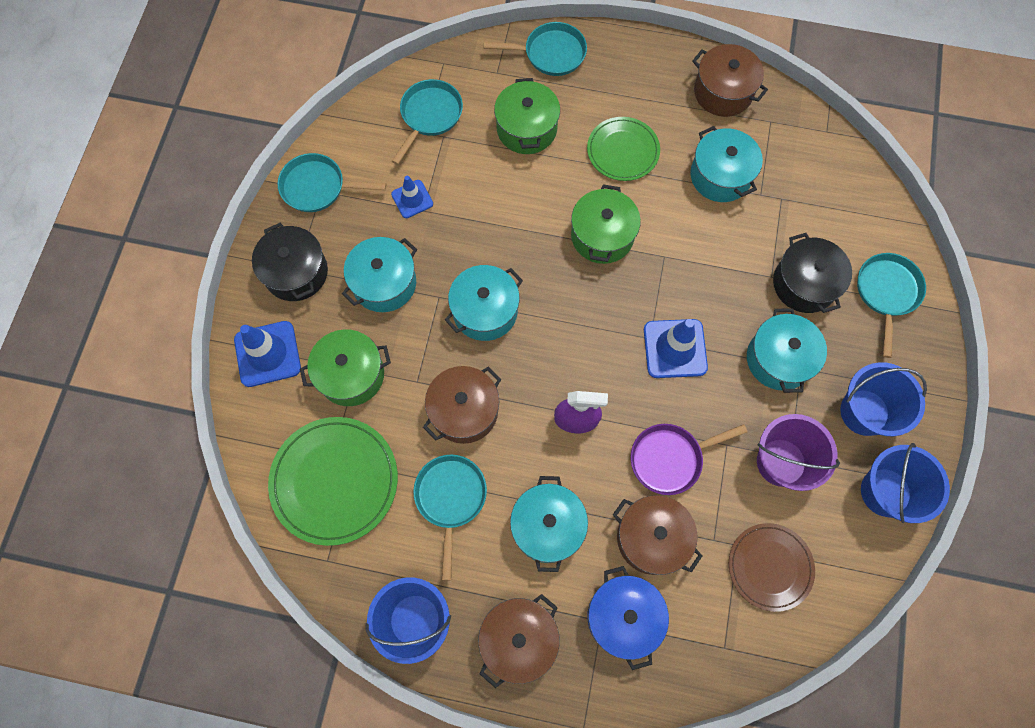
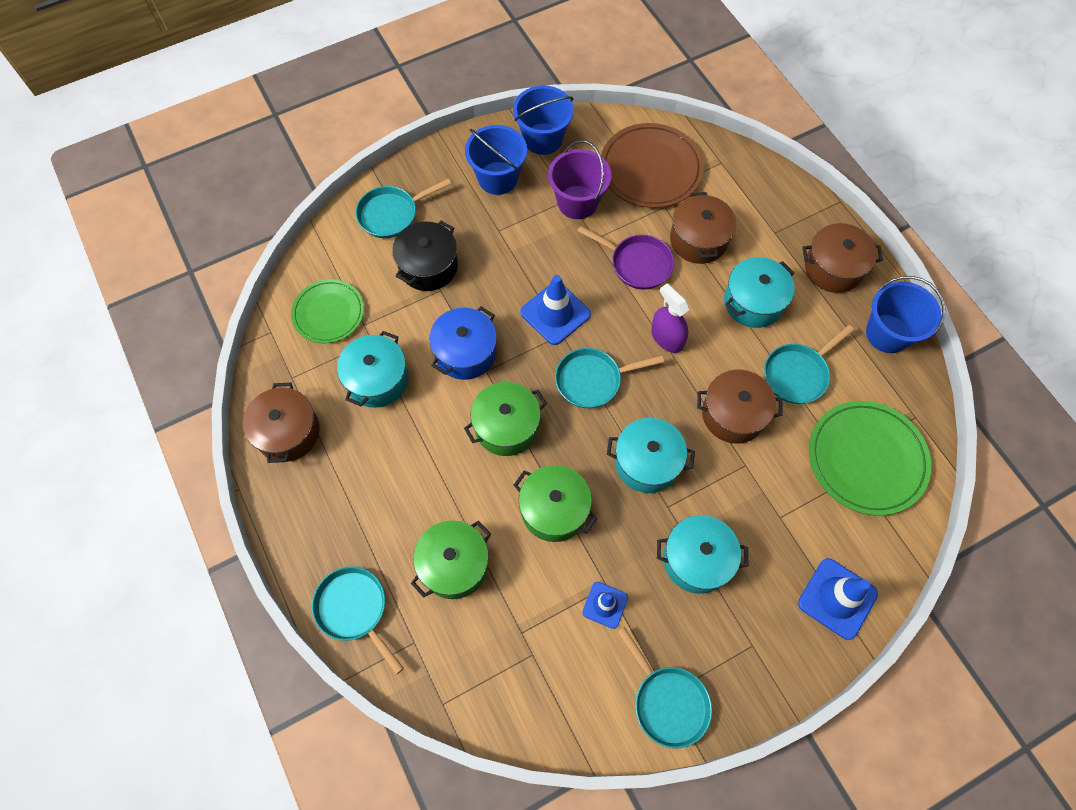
camera: 130 degrees left, 5 degrees down
(296, 272) = (756, 642): black pot -> none
(351, 374) = (788, 518): green pot -> green pot (554, 510)
(429, 116) = (511, 664): turquoise pan -> turquoise pan (592, 380)
(623, 151) = (412, 469): green plate -> green plate (328, 313)
(623, 617) = (760, 223): blue pot -> blue pot (465, 352)
(770, 567) = (650, 169): brown plate -> brown plate, size x1.54
(779, 359) = (504, 246): turquoise pot -> none

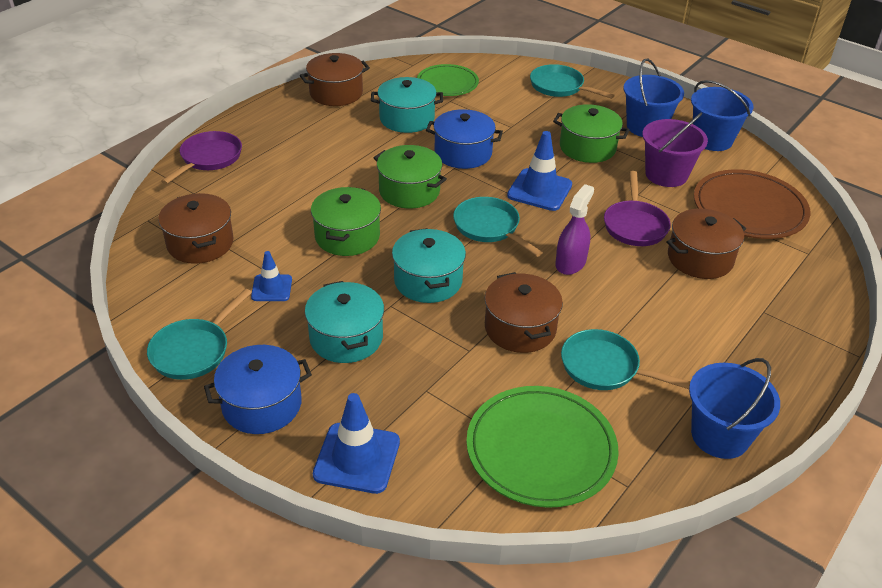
camera: 65 degrees right, 25 degrees down
(354, 609) = (209, 158): turquoise pan -> purple pan
(428, 266) = (527, 115): black pot -> none
(454, 565) = (268, 196): green pot -> green pot (587, 147)
(753, 302) = (663, 314): turquoise pot -> none
(755, 658) = (262, 405): none -> blue pot
(833, 268) = (764, 369): brown pot -> brown pot (200, 243)

